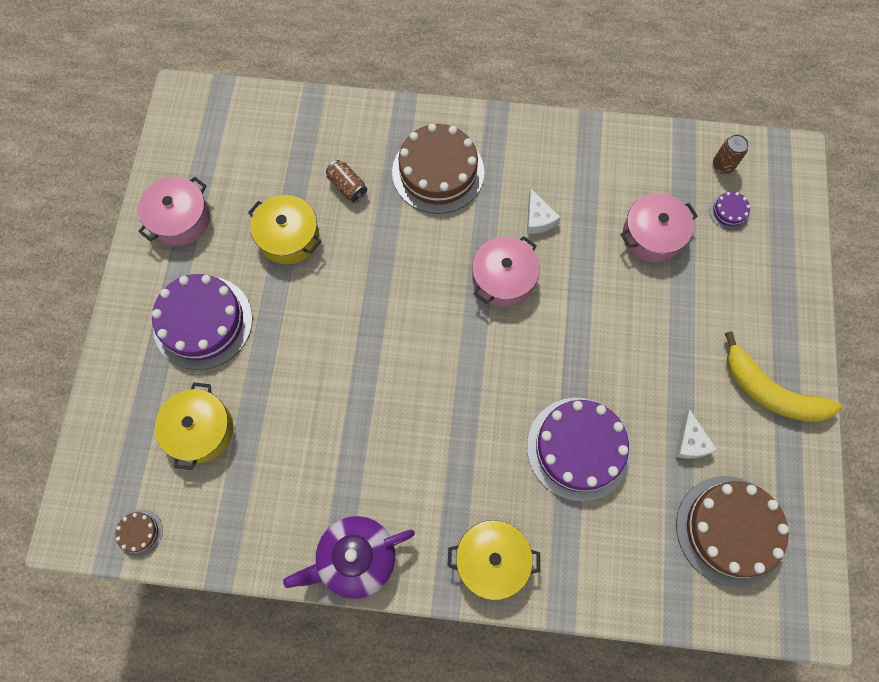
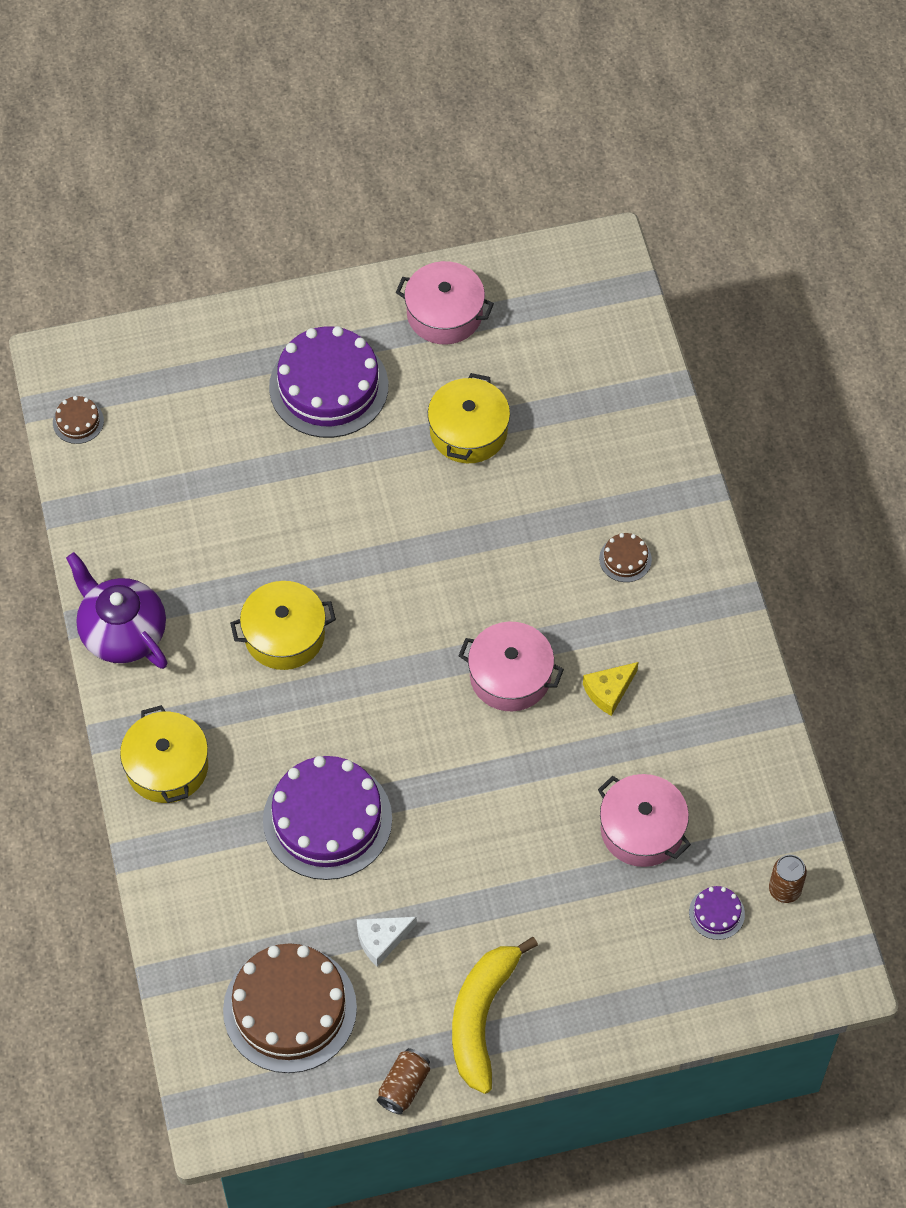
camera: 70 degrees right, 10 degrees down
(200, 430) = (205, 433): yellow pot -> yellow pot (284, 635)
(347, 186) = (561, 468): brown can -> brown can (404, 1086)
(438, 172) = (625, 559): brown cake -> brown cake, size x0.43
(538, 219) = (608, 691): white cheese -> yellow cheese

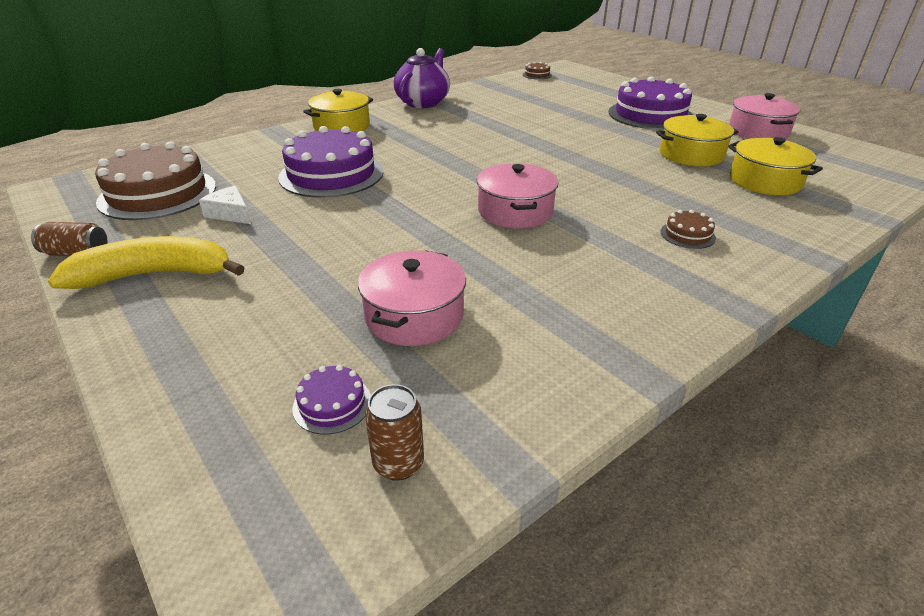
camera: 65 degrees right, 25 degrees down
(284, 635) = (464, 136): yellow pot -> yellow pot (765, 181)
(608, 691) = (550, 258): yellow cheese -> none

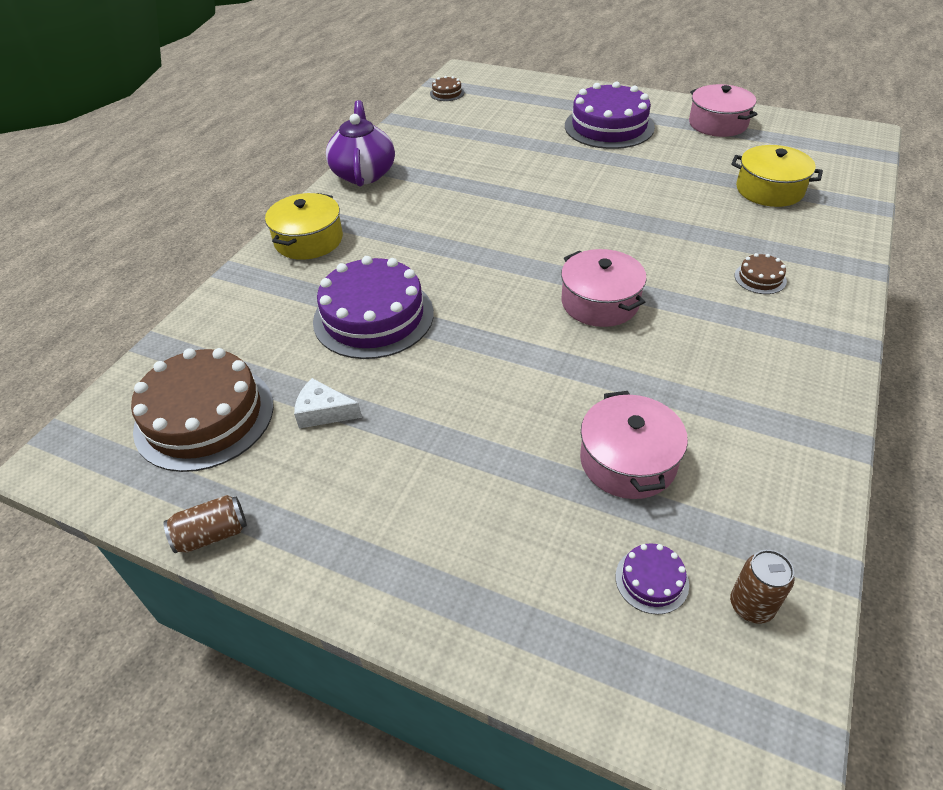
camera: 25 degrees left, 10 degrees up
(155, 275) = (335, 522): yellow banana -> none
(691, 155) = (687, 174): yellow pot -> none

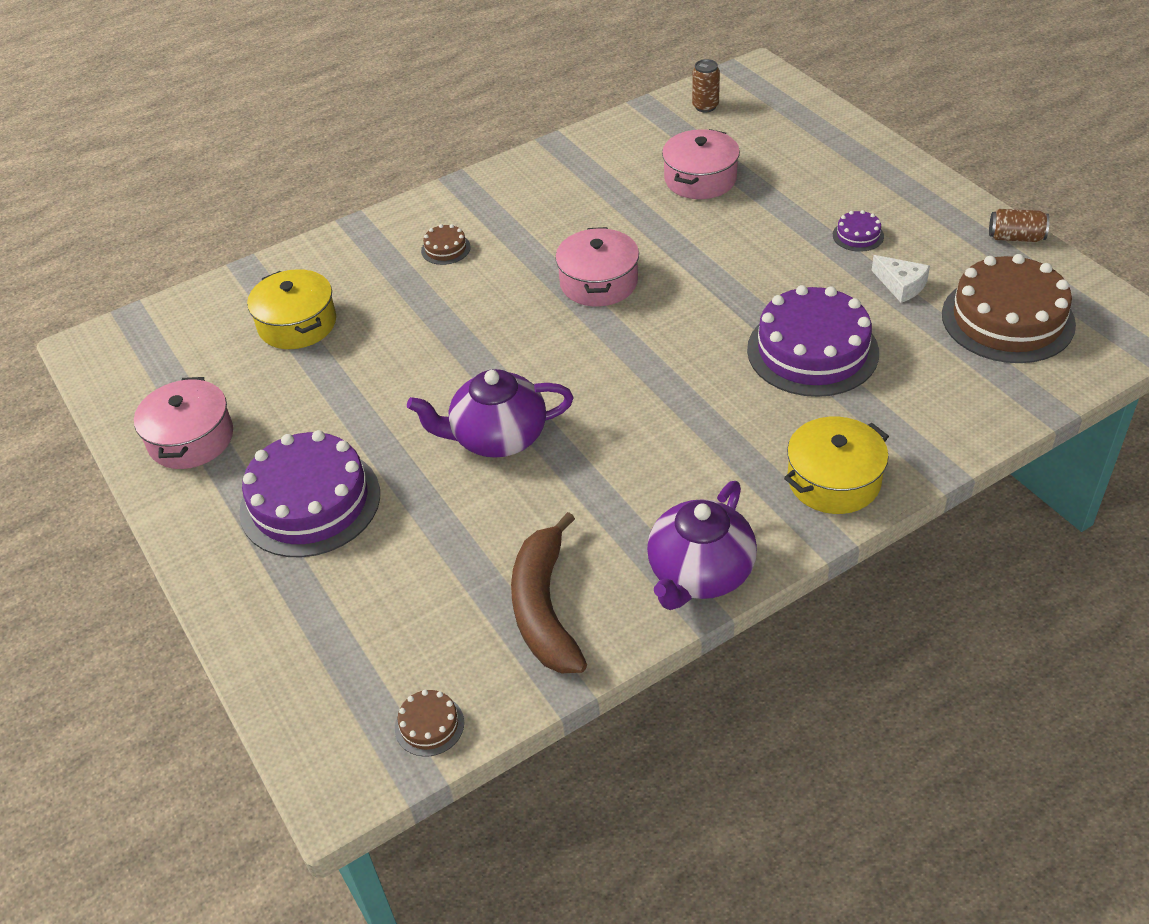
camera: 145 degrees left, 0 degrees up
(435, 136) = (544, 608): none -> brown banana
(546, 185) = (497, 437): none -> purple teapot
(651, 580) = (746, 130): purple cake -> purple cake (858, 235)

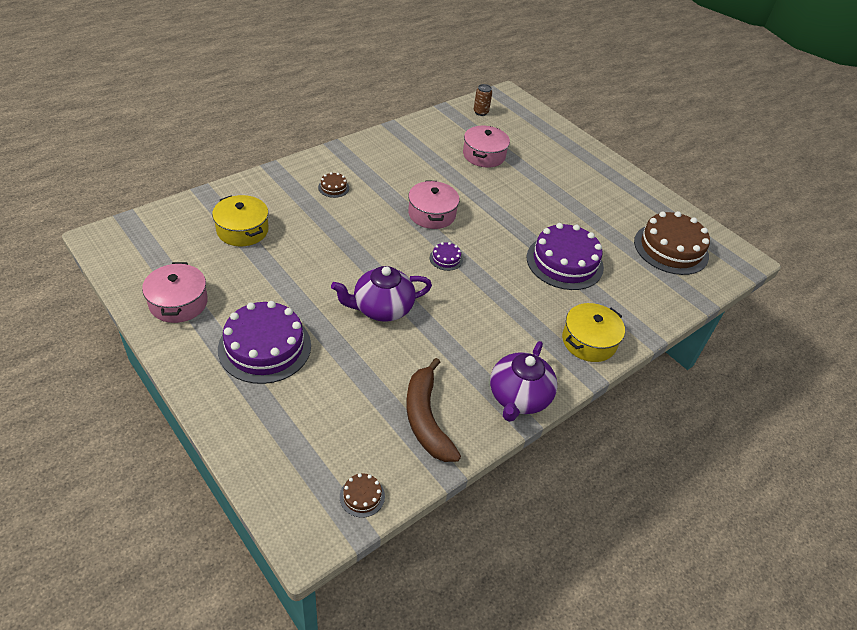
camera: 15 degrees left, 0 degrees up
(858, 235) = (580, 195): purple cake -> purple cake (446, 259)
(901, 285) = (609, 225): white cheese -> none
(1015, 237) = (667, 201): brown can -> none

